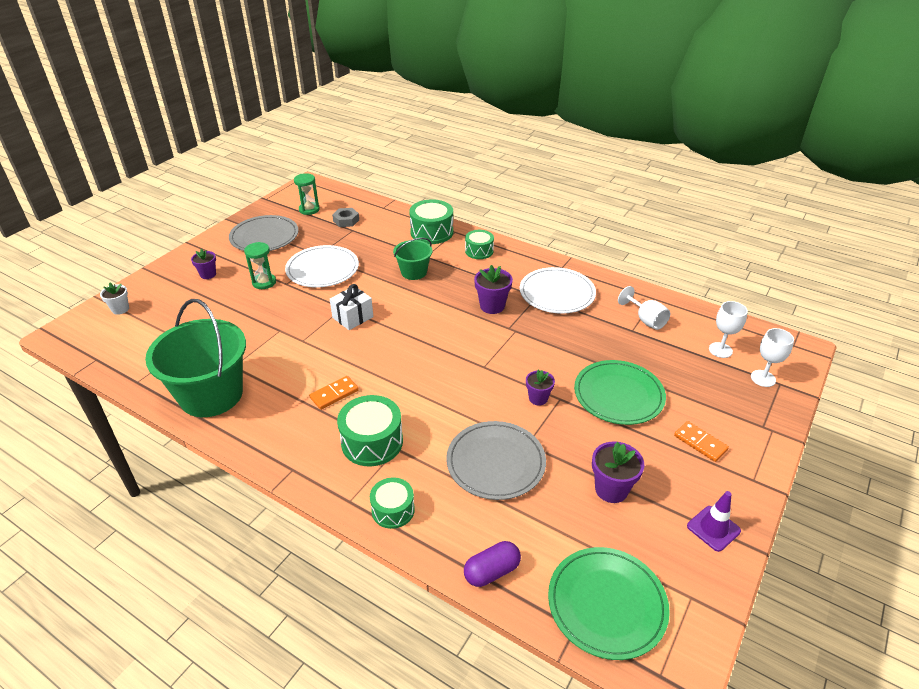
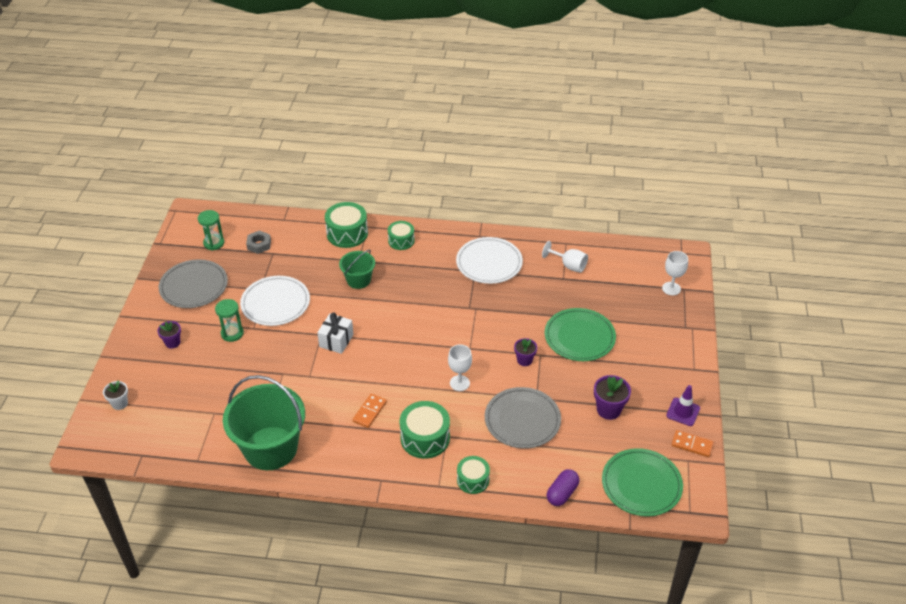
camera: 25 degrees left, 5 degrees up
(492, 306) = (444, 292): purple flower pot -> none
(700, 443) = (650, 354): orange domino -> orange domino (692, 444)
(720, 350) = (633, 274): white goblet -> white goblet (459, 383)

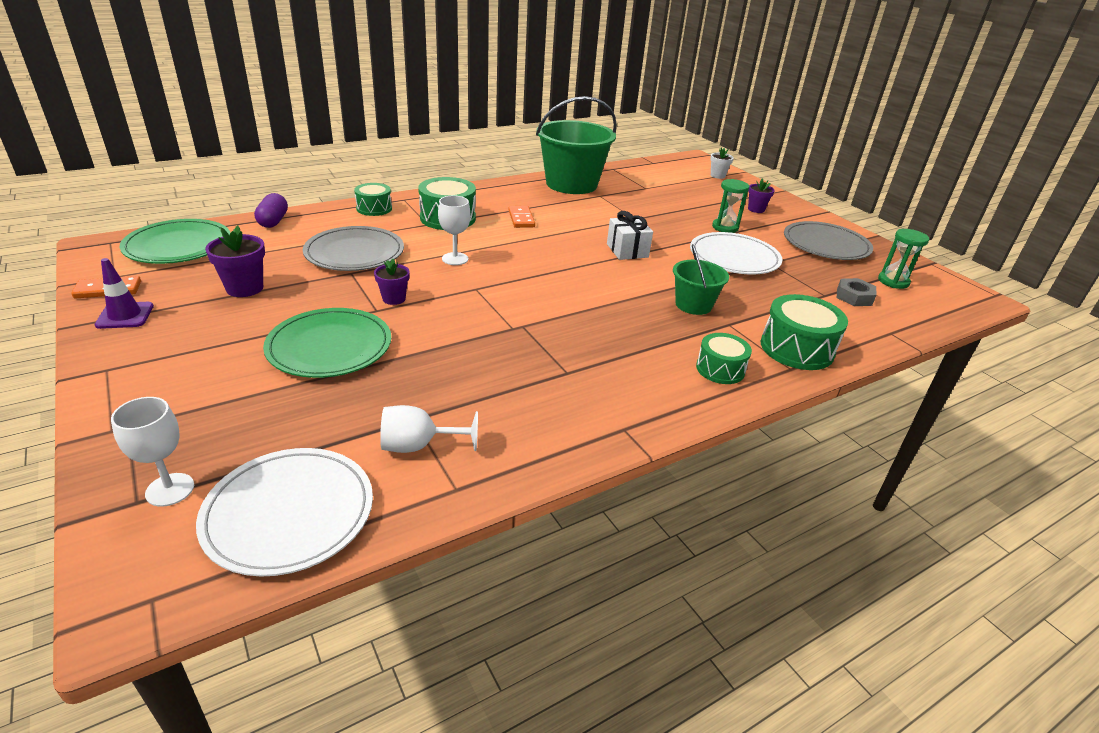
camera: 140 degrees right, 10 degrees down
(489, 263) = (559, 392): white plate -> white plate (289, 513)

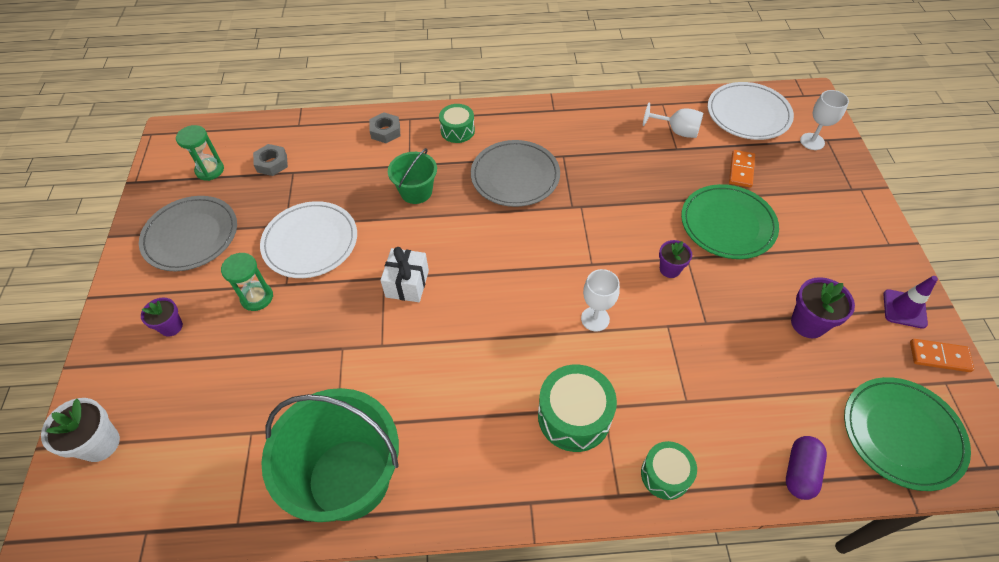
camera: 150 degrees left, 20 degrees up
(354, 253) = (700, 361): grey plate -> grey plate (515, 176)
(521, 219) = (482, 388): orange domino -> orange domino (741, 170)
(717, 176) = (100, 444): white flower pot -> white flower pot, size x1.52
(796, 348) = (385, 131): green drum -> grey nut

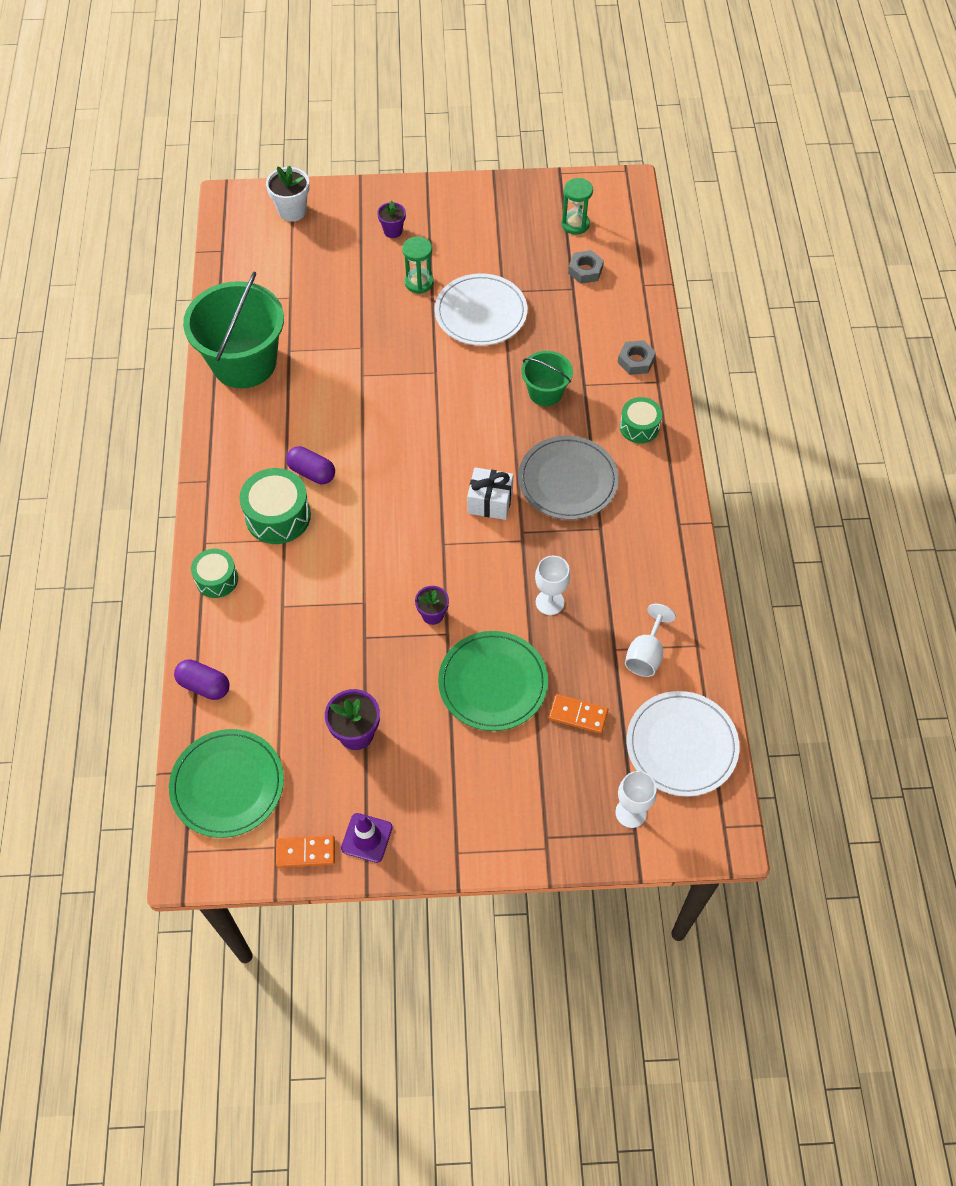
camera: 90 degrees right, 5 degrees up
(191, 236) = (491, 225): grey plate -> none
(407, 284) = (427, 390): white gift -> white gift (490, 502)
(514, 386) = (312, 472): none -> purple capsule
(595, 319) = (377, 541): white goblet -> white goblet (550, 602)
(939, 356) = (305, 852): orange domino -> orange domino turned 75 degrees clockwise

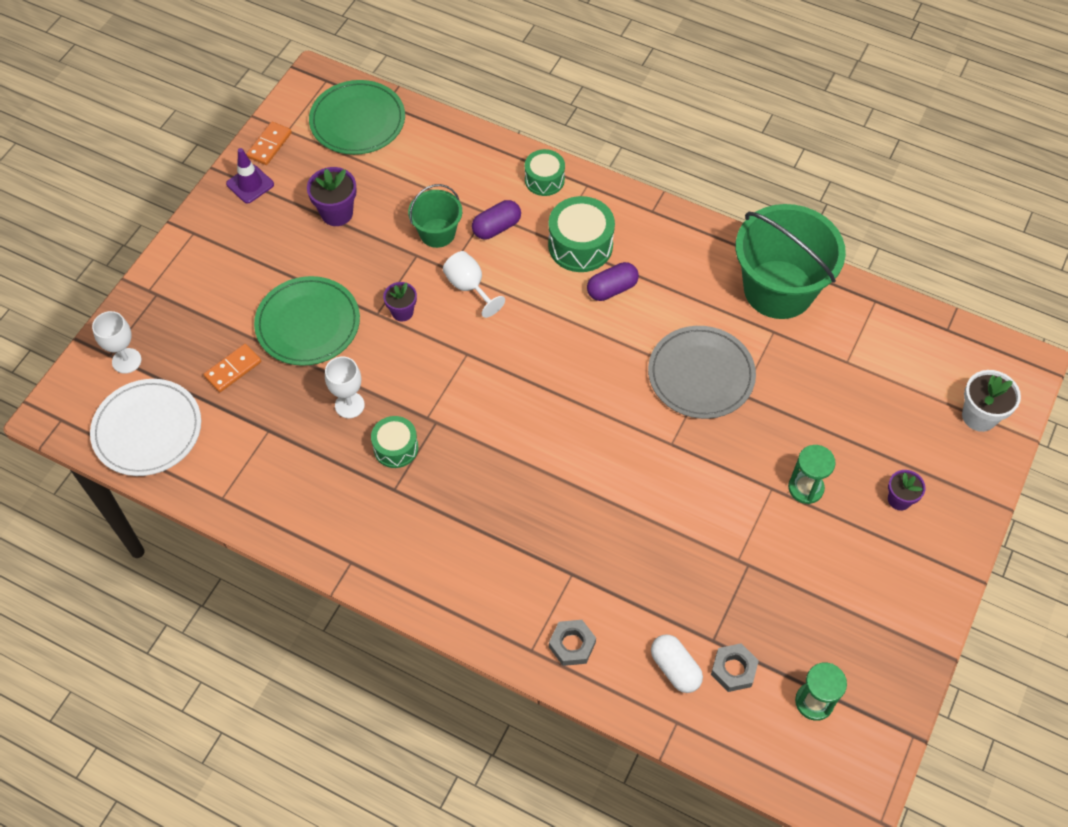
camera: 120 degrees right, 0 degrees up
(204, 685) = (451, 137): purple capsule -> purple capsule (496, 227)
(481, 313) = (728, 526): white plate -> none
(490, 502) = (486, 413): white gift -> none
(545, 392) = (584, 531): green bucket -> green bucket (437, 233)
(567, 480) = (465, 491): grey plate -> grey plate (701, 375)
(608, 300) = (675, 668): none -> white capsule
(639, 427) = (485, 595): green drum -> green drum (396, 448)
(645, 654) = (245, 451): white goblet -> white goblet (469, 287)

